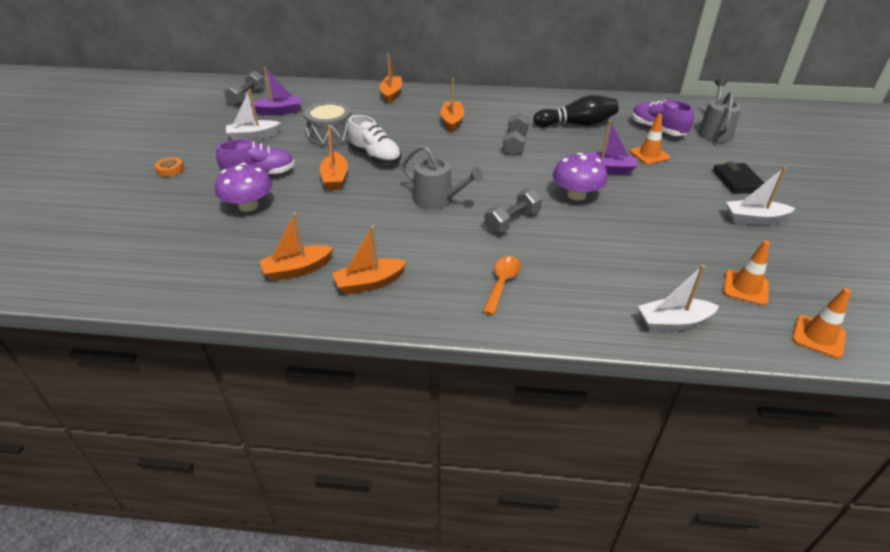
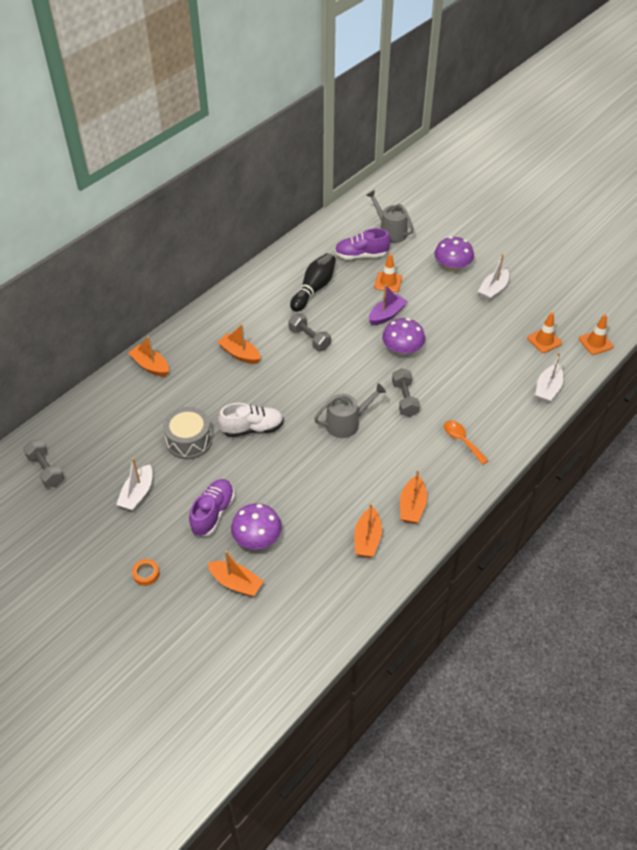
camera: 55 degrees left, 10 degrees up
(279, 111) = (105, 457): purple boat -> none
(335, 178) = (263, 468): orange boat -> orange boat (236, 583)
(737, 181) = (452, 266): black wallet -> purple mushroom

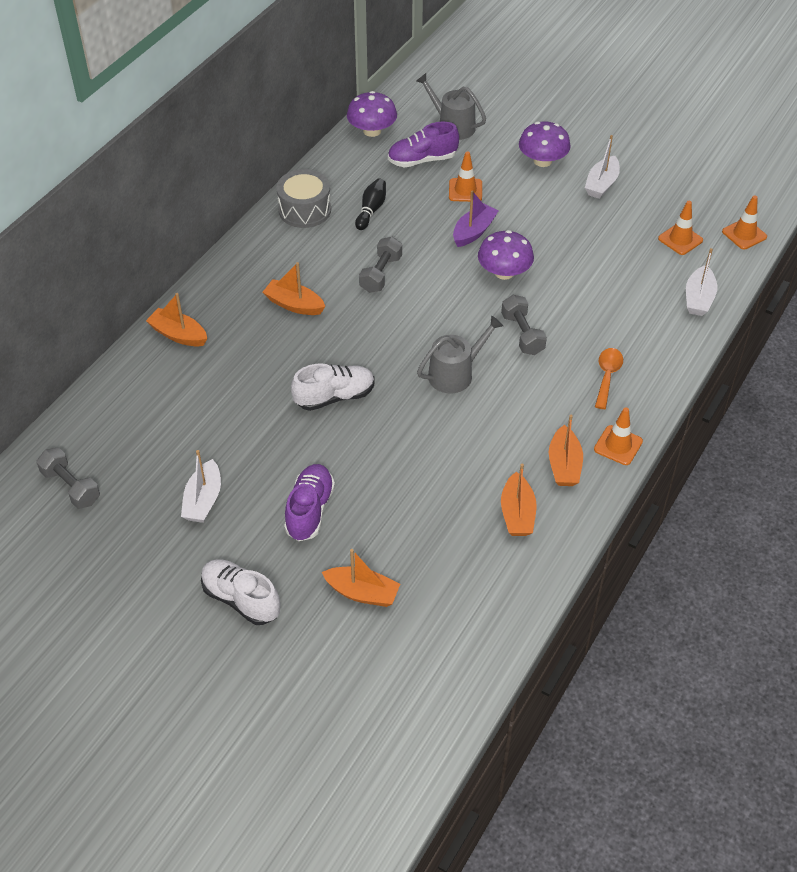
camera: 10 degrees left, 0 degrees up
(146, 574) = (241, 599): orange tape -> white shoe
(189, 441) = (255, 423): grey drum -> grey drum (305, 210)
(257, 538) = (375, 533): purple mushroom -> purple mushroom (372, 131)
(309, 339) = (381, 274): grey dumbbell -> grey dumbbell turned 75 degrees clockwise
(314, 289) = (371, 210): black bowling pin -> black bowling pin, size x0.64
(457, 496) = (618, 445): none -> orange traffic cone
(462, 441) = (607, 376): orange spoon -> orange spoon turned 60 degrees clockwise

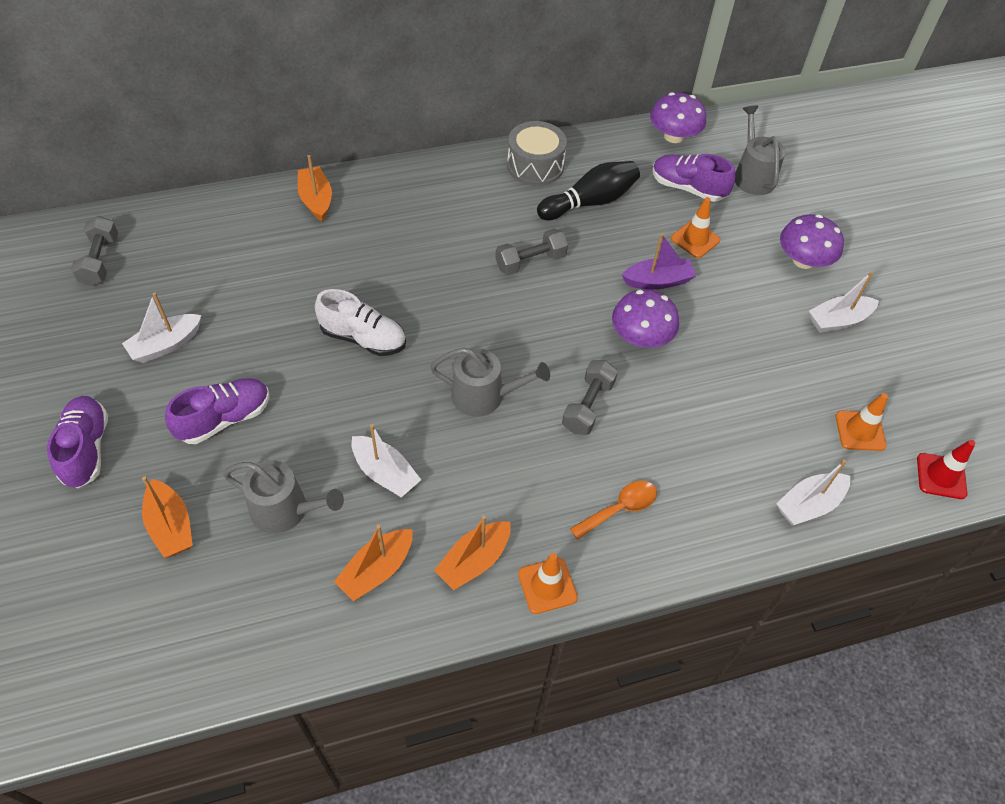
camera: 40 degrees right, 5 degrees up
(241, 599) = (86, 449): white shoe -> purple shoe
(294, 305) = (429, 238): orange boat -> none
(371, 210) = (590, 202): black bowling pin -> black bowling pin, size x1.55
(421, 527) = (285, 510): none -> grey watering can
(453, 461) = (385, 473): none -> white boat
(744, 234) = (941, 476): orange traffic cone -> red traffic cone

